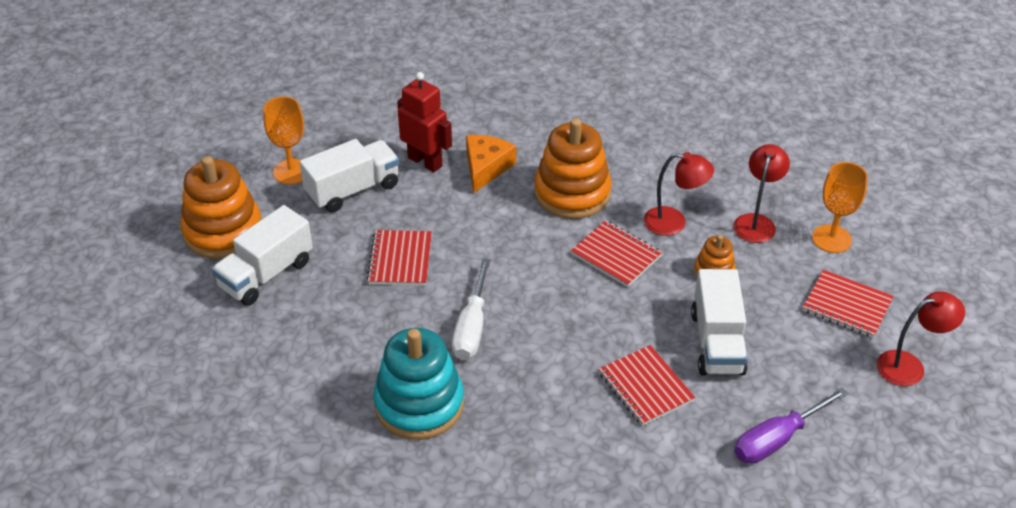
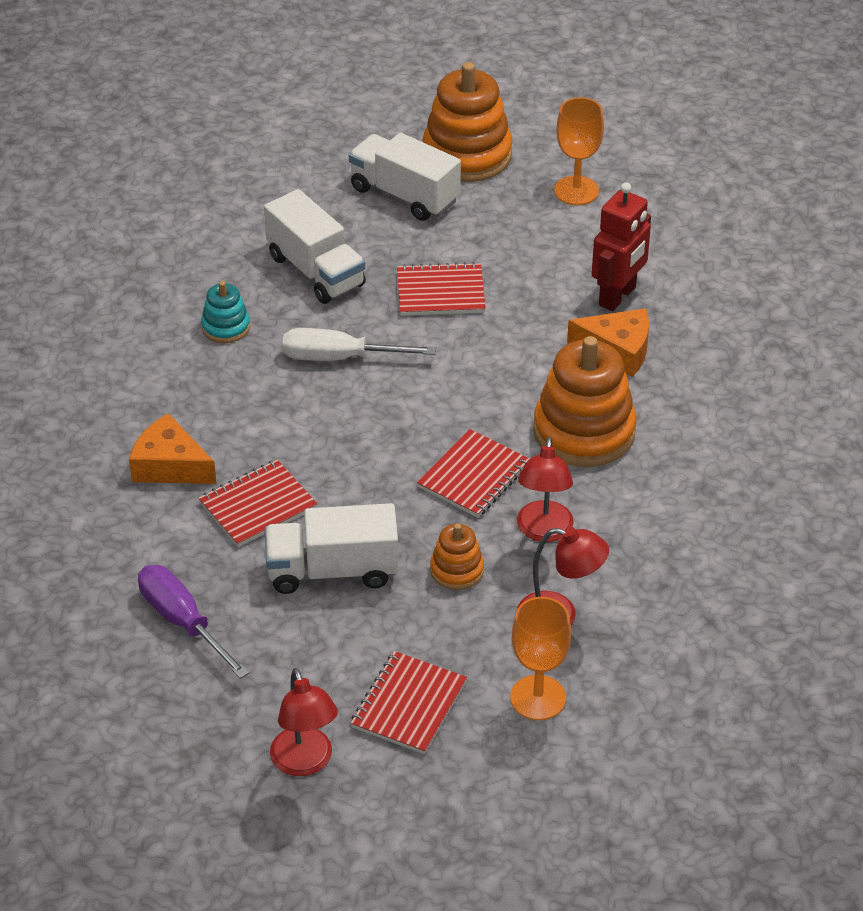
camera: 85 degrees right, 0 degrees up
(353, 190) = (553, 242): white truck -> white truck (315, 271)
(419, 404) = (226, 327): turquoise stacking toy -> turquoise stacking toy, size x0.50
(595, 447) = (170, 465): none -> orange cheese

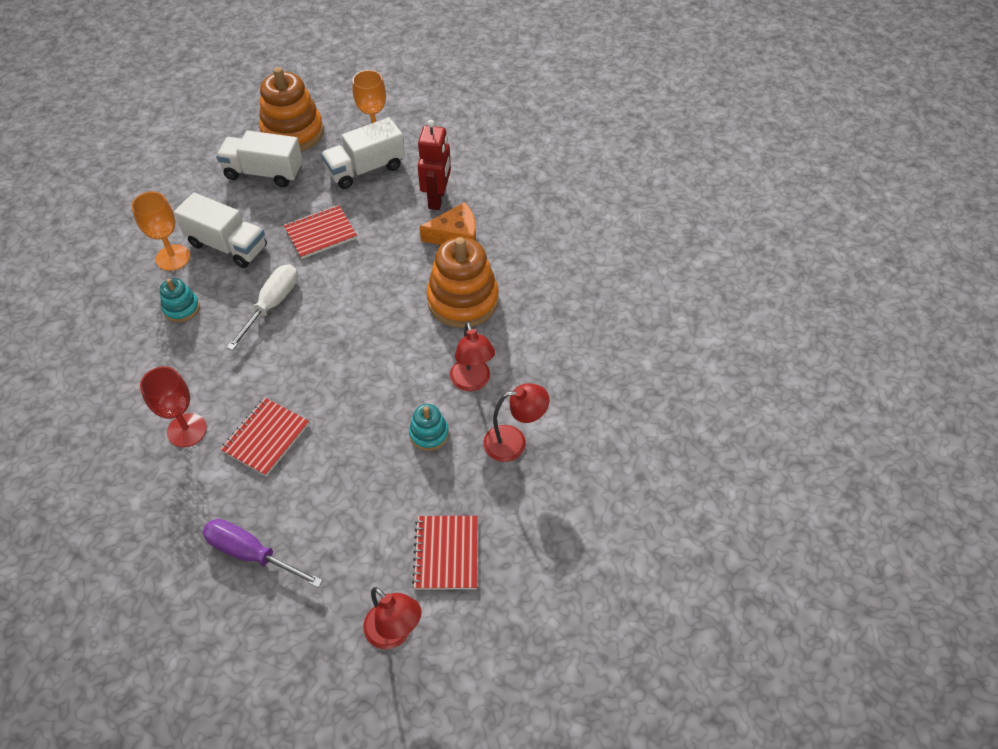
camera: 25 degrees left, 10 degrees up
(170, 465) = (187, 430): orange cheese -> red goblet
(332, 570) = (343, 468): white truck -> white truck (366, 169)
(338, 358) = (272, 304): white screwdriver -> white screwdriver turned 135 degrees clockwise
(457, 570) = (429, 434): orange stacking toy -> turquoise stacking toy
(474, 476) = (406, 358): red notebook -> none
(538, 698) = (531, 510): orange goblet -> orange goblet (173, 257)

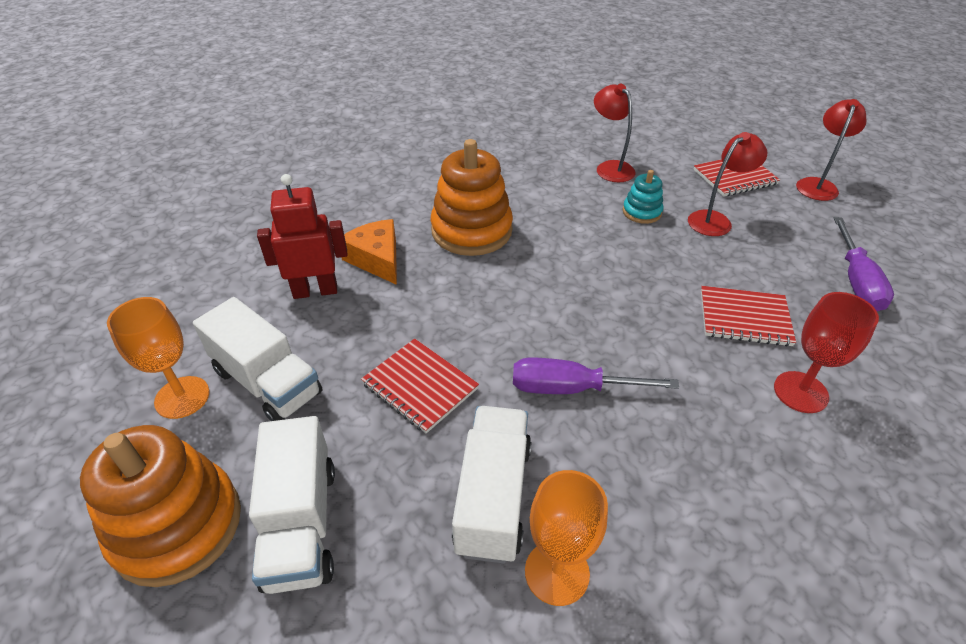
camera: 110 degrees left, 10 degrees down
(181, 308) = (644, 498): turquoise stacking toy -> none
(272, 304) = (570, 388): white screwdriver -> purple screwdriver
(472, 382) = (568, 201): red lamp -> red lamp (715, 220)

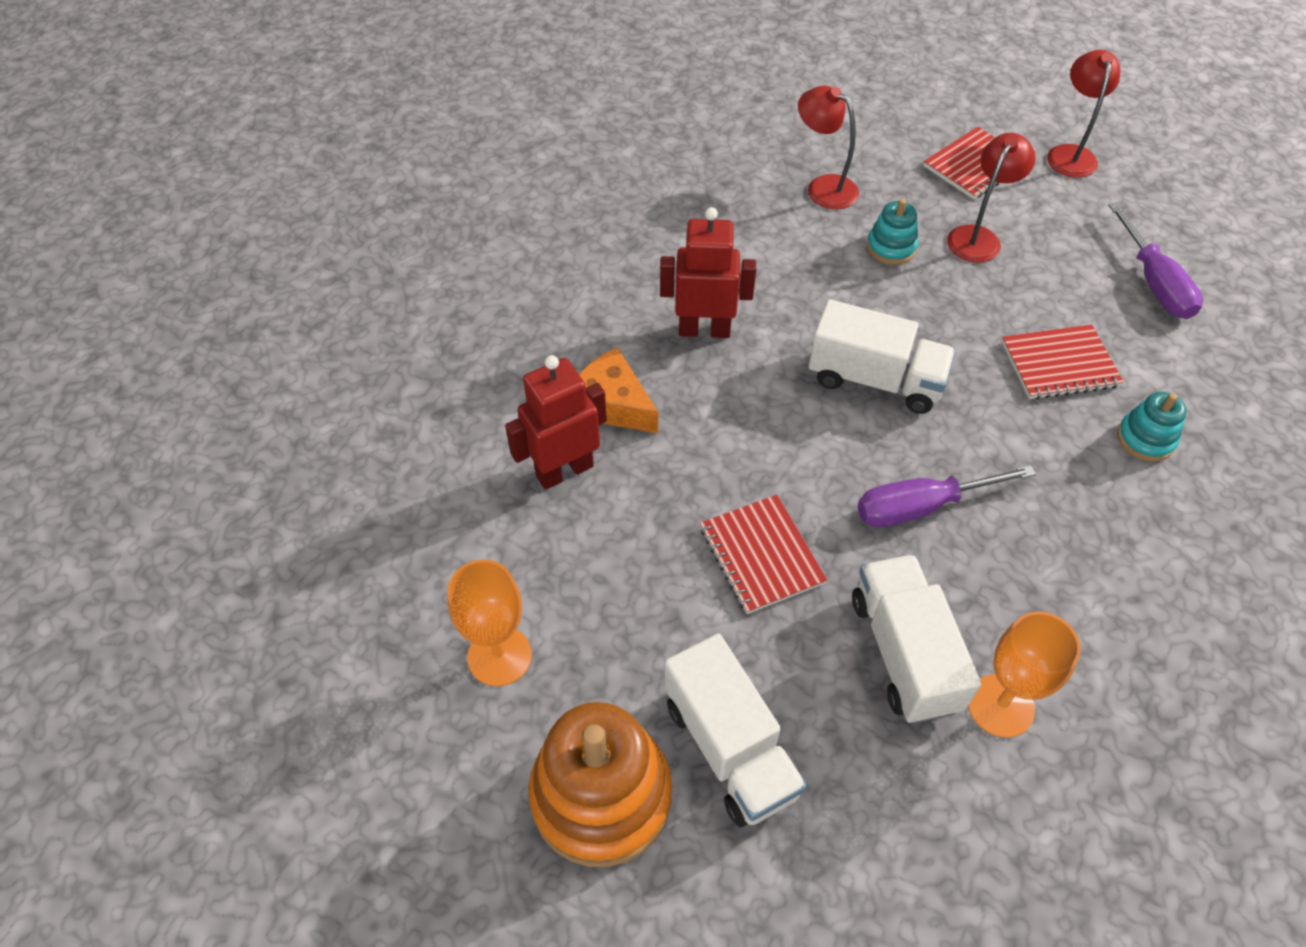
camera: 20 degrees left, 10 degrees up
(267, 382) = (586, 606): white truck -> white truck (875, 380)
(420, 386) = (761, 555): red notebook -> red notebook turned 45 degrees clockwise
(471, 231) = (704, 330): orange stacking toy -> red robot
(800, 392) = (1145, 439): red goblet -> turquoise stacking toy

